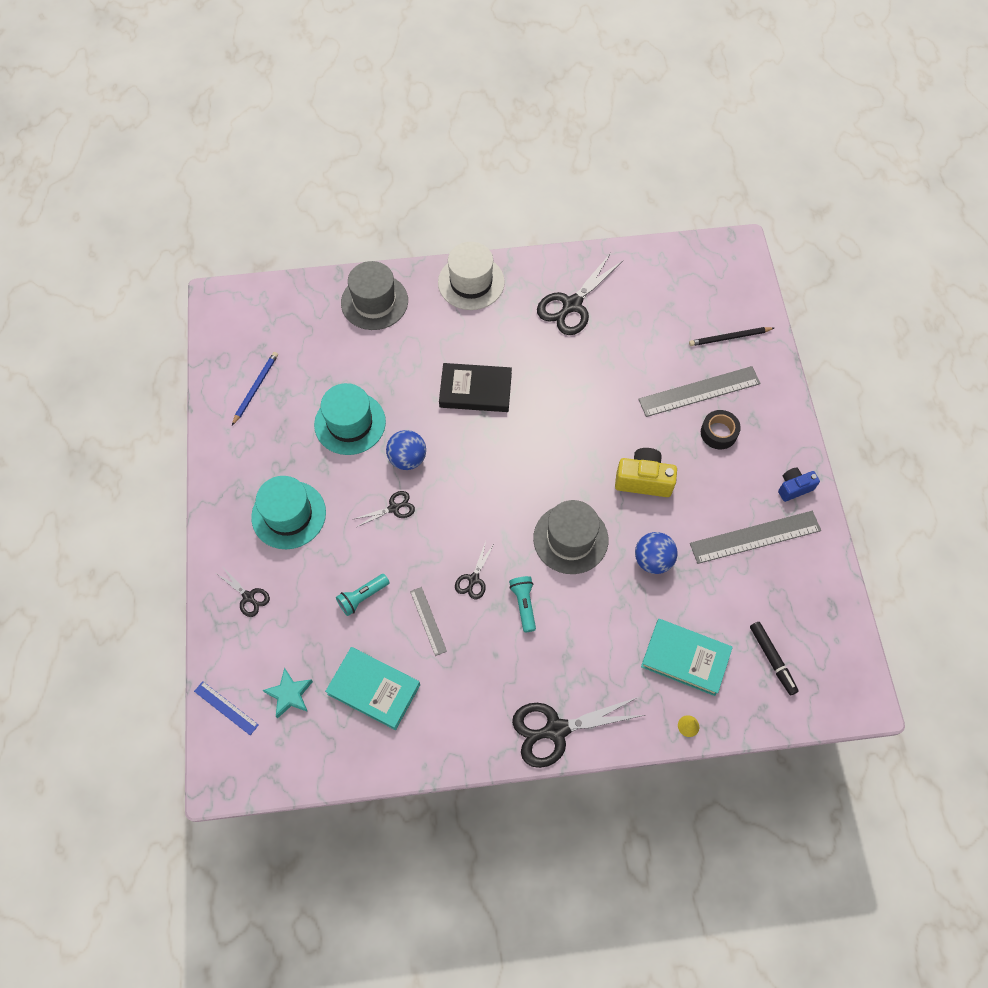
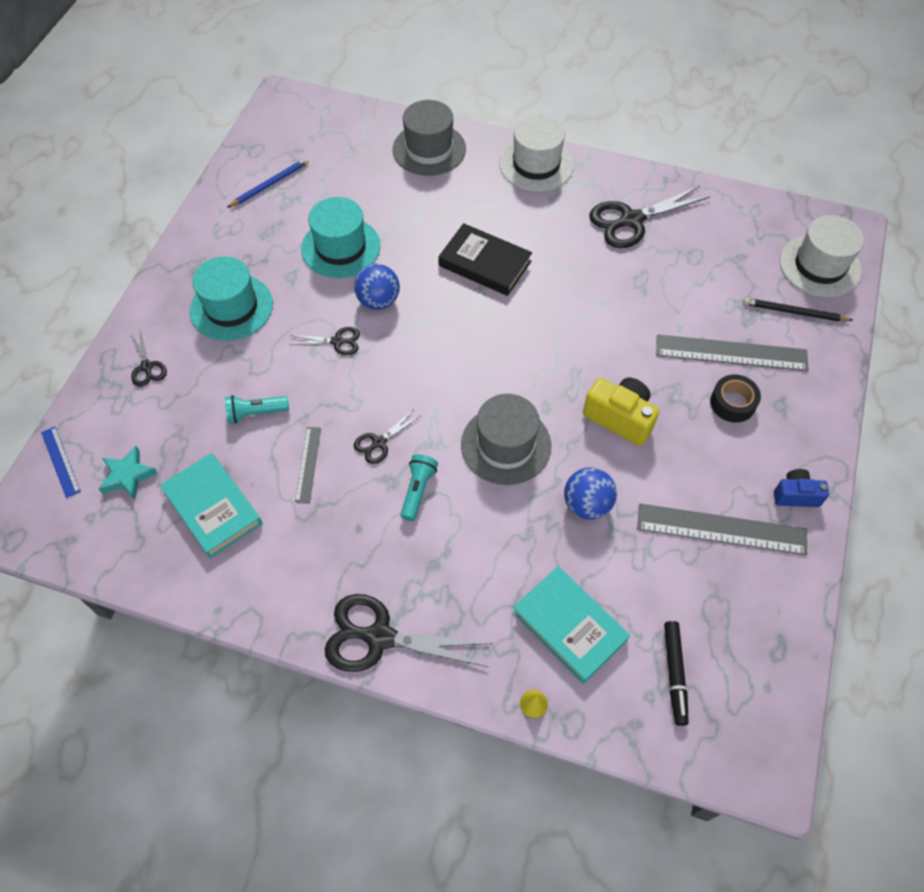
camera: 25 degrees right, 5 degrees down
(731, 289) = (819, 266): none -> white hat

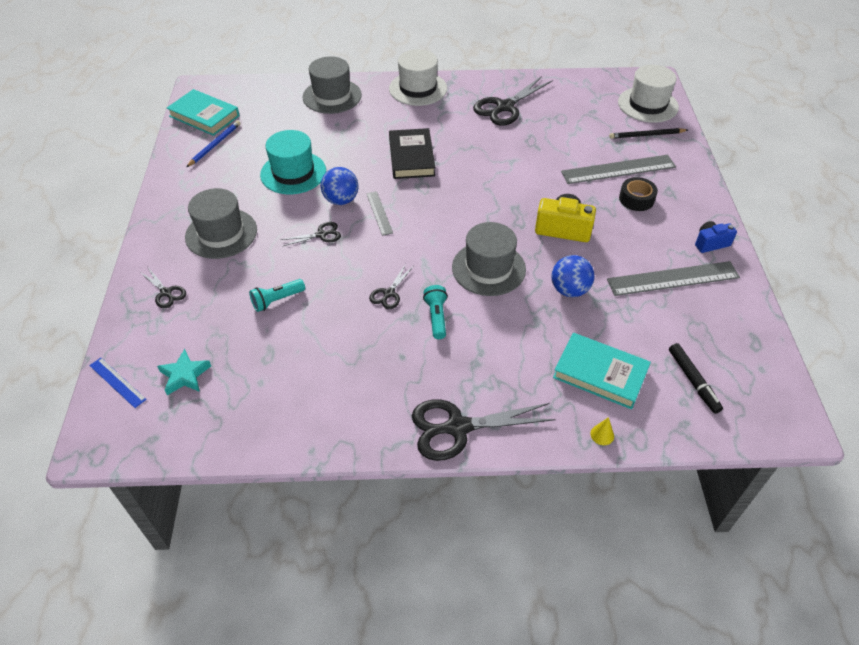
camera: 20 degrees left, 10 degrees down
(213, 507) = (272, 377): turquoise book -> turquoise book (204, 116)
(231, 307) = (221, 233): turquoise hat -> grey hat
(308, 464) = (338, 324): grey ruler -> grey ruler (379, 213)
(484, 263) = (411, 157): black book -> black book turned 75 degrees clockwise

